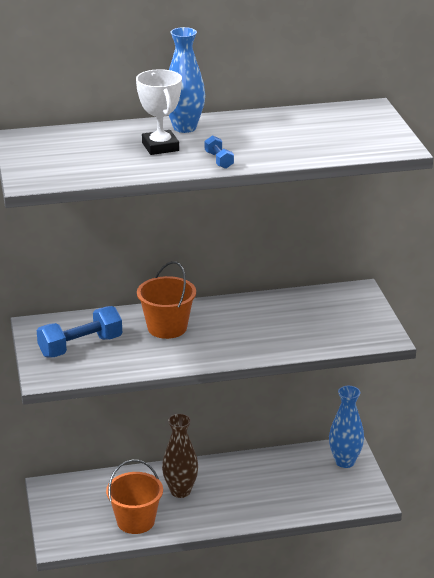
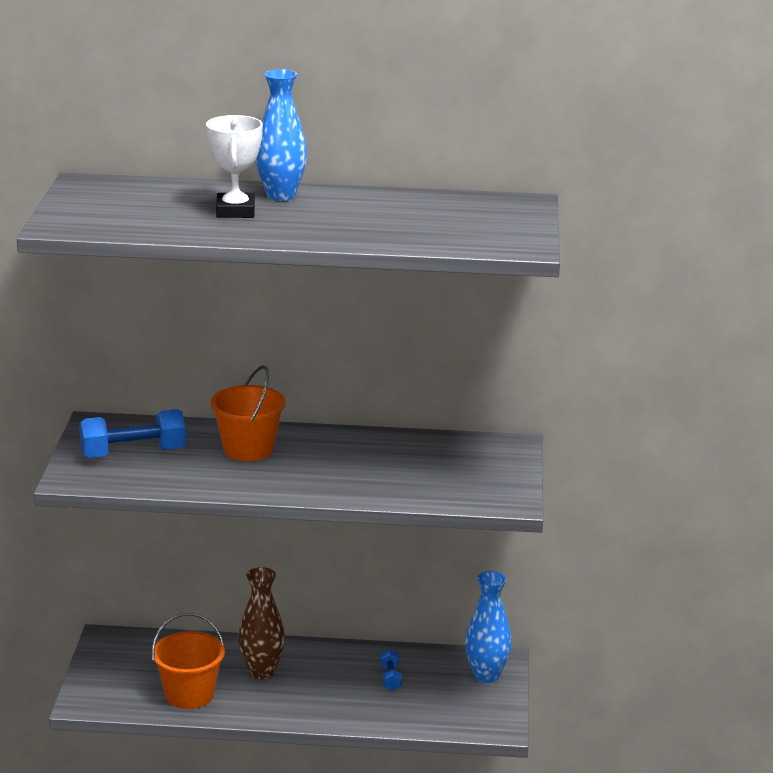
camera: 15 degrees right, 5 degrees down
(219, 160) = (292, 233): blue dumbbell -> blue dumbbell (390, 678)

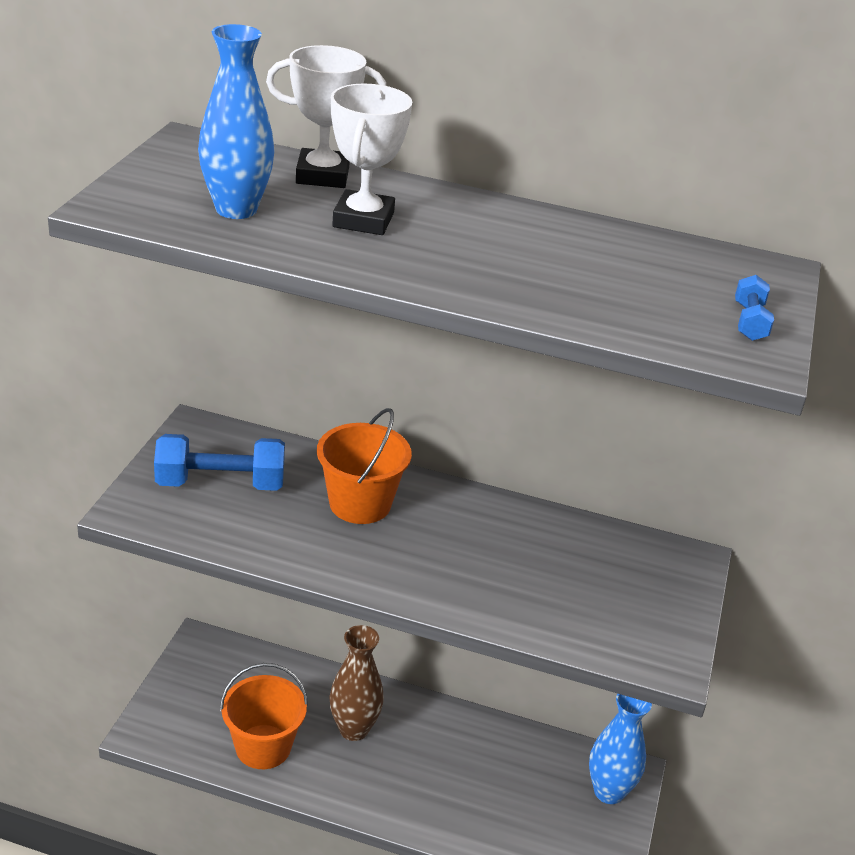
camera: 10 degrees right, 10 degrees up
(192, 190) = (322, 175): none -> white trophy
(281, 196) = (436, 204): blue vase -> blue vase (236, 209)
(390, 678) = (496, 771): blue dumbbell -> blue dumbbell (749, 322)

